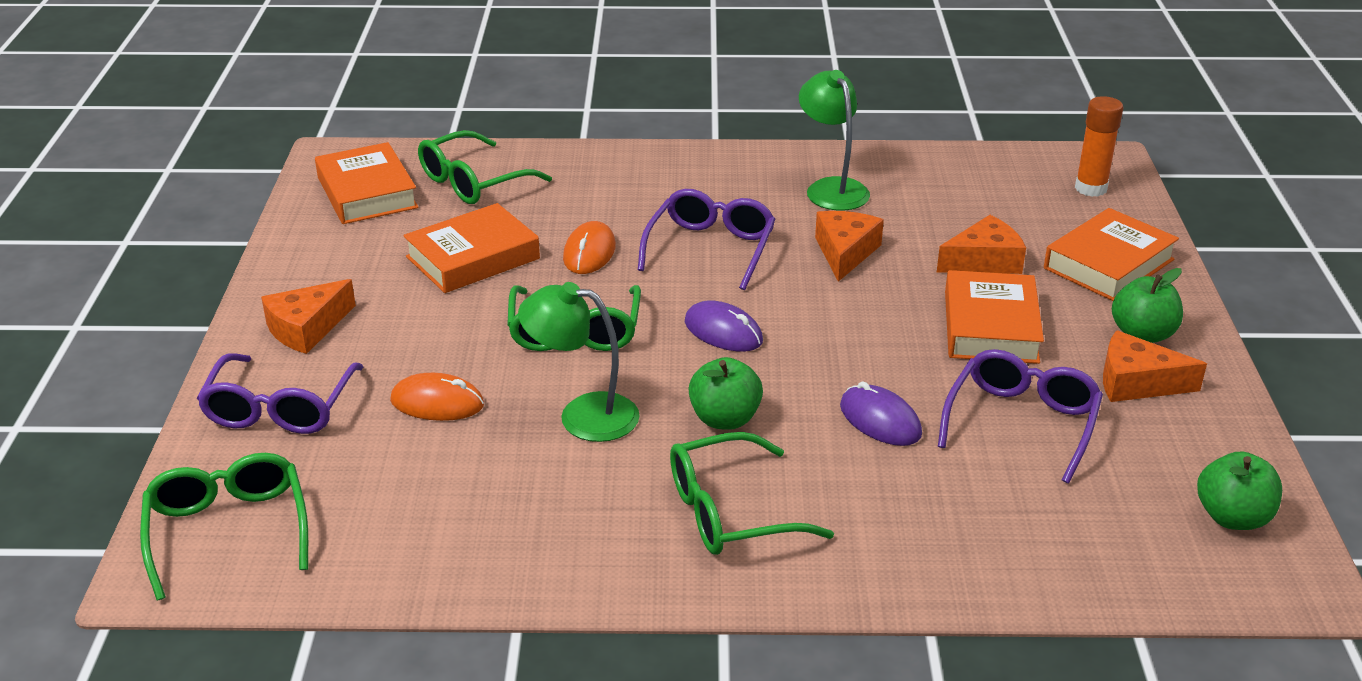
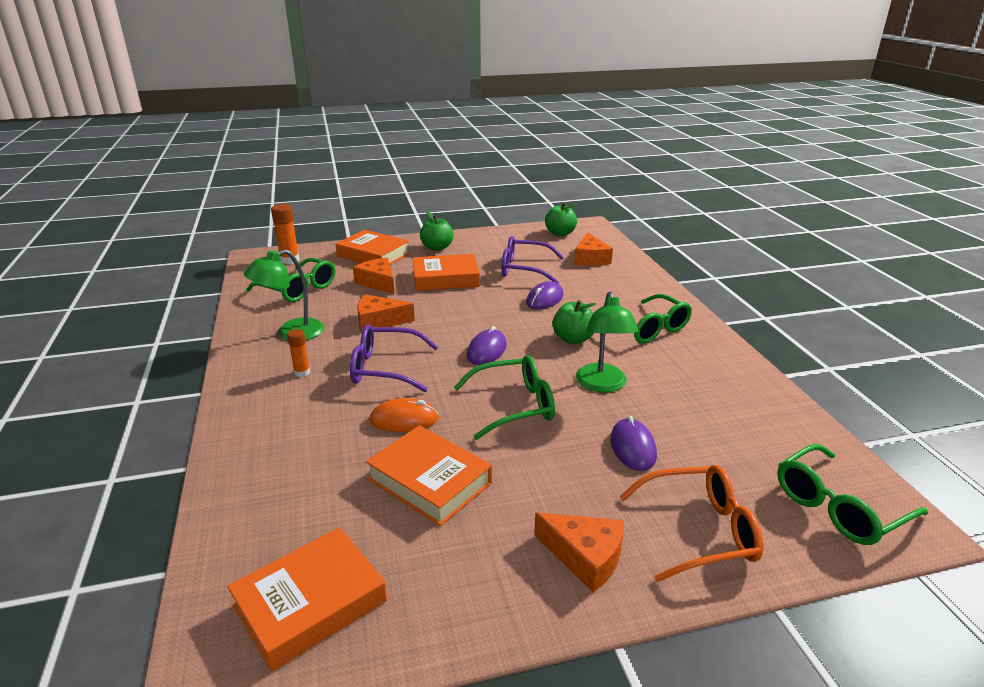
camera: 105 degrees left, 5 degrees down
(280, 409) = (700, 531): purple glasses -> orange glasses
(437, 403) = (633, 447): orange mouse -> purple mouse
(473, 182) = (283, 519): green glasses -> green glasses (299, 289)
(726, 194) = (302, 372): none -> orange glue stick
(1137, 382) = (478, 248): orange cheese -> orange cheese (590, 259)

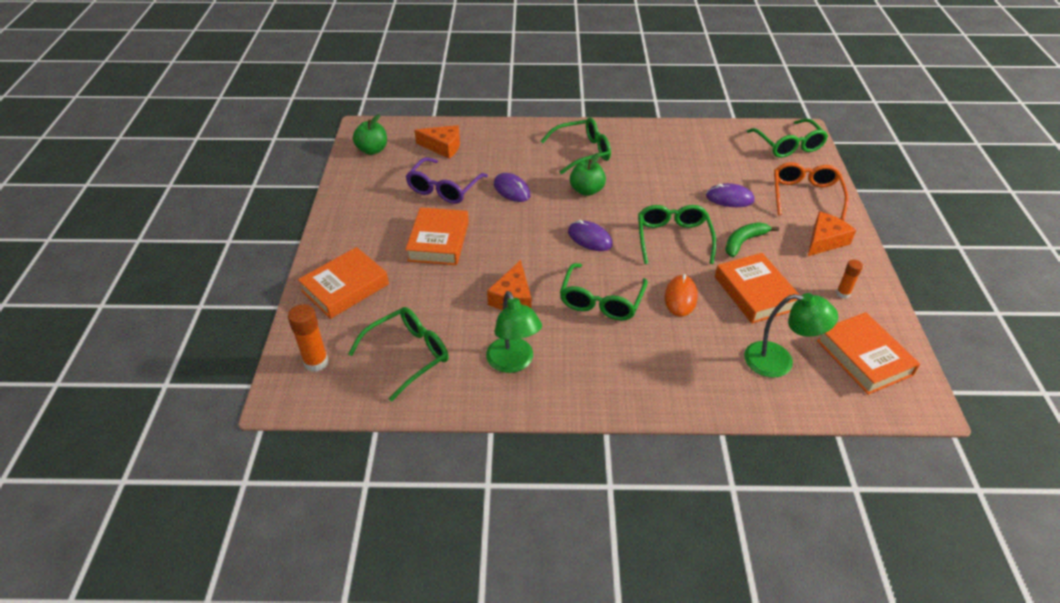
camera: 75 degrees left, 15 degrees up
(302, 372) = (593, 356): orange glue stick -> orange glue stick (843, 293)
(378, 283) = (424, 290): orange cheese -> none
(385, 368) = (601, 301): purple glasses -> green glasses
(430, 481) = (755, 293): orange book -> orange book turned 75 degrees counterclockwise
(437, 248) = (355, 236): green apple -> none
(537, 466) = (743, 242): none -> green banana
(602, 385) = (655, 192): green lamp -> green lamp (779, 361)

